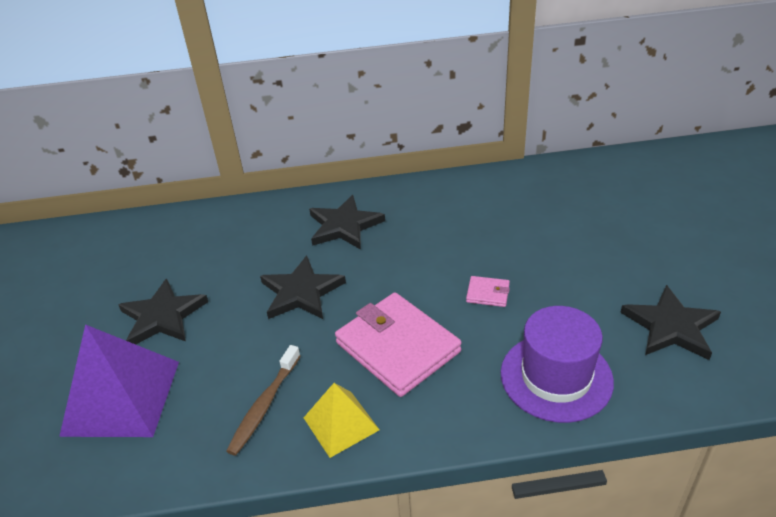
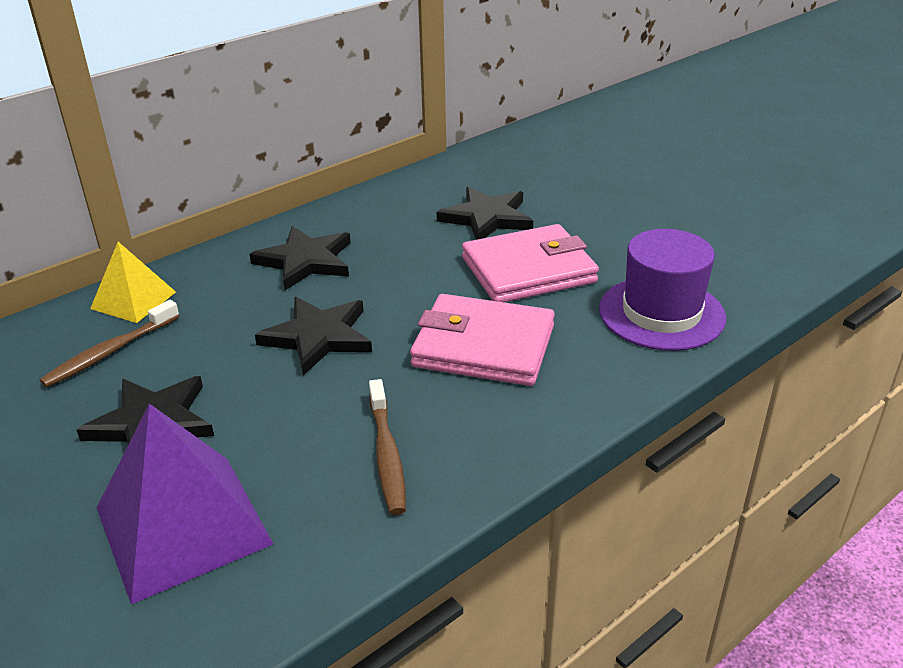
camera: 35 degrees left, 5 degrees down
(183, 253) = (110, 352): none -> brown toothbrush
(341, 423) = (493, 434): yellow pyramid -> yellow pyramid (133, 300)
(488, 293) = (528, 270): pink wallet -> pink wallet, size x2.34
(671, 326) = (717, 241): black star -> black star (487, 218)

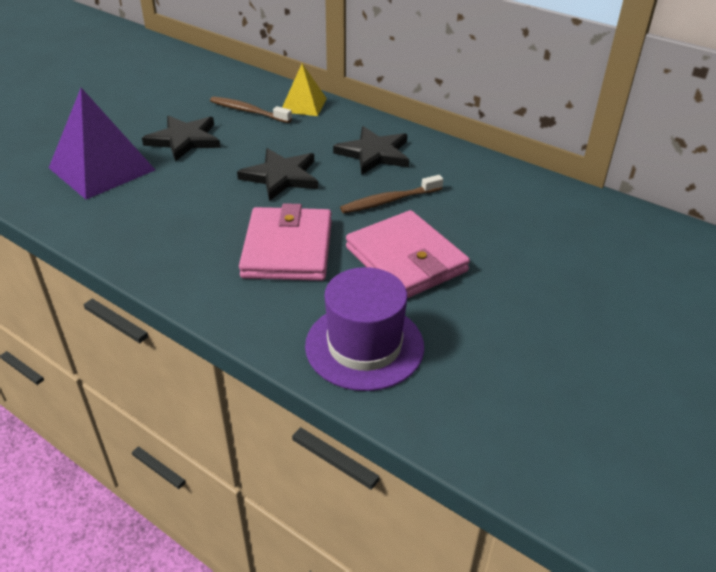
camera: 75 degrees right, 5 degrees up
(386, 454) = (161, 225): brown toothbrush -> brown toothbrush (389, 201)
(487, 218) = (484, 227): black star -> none

